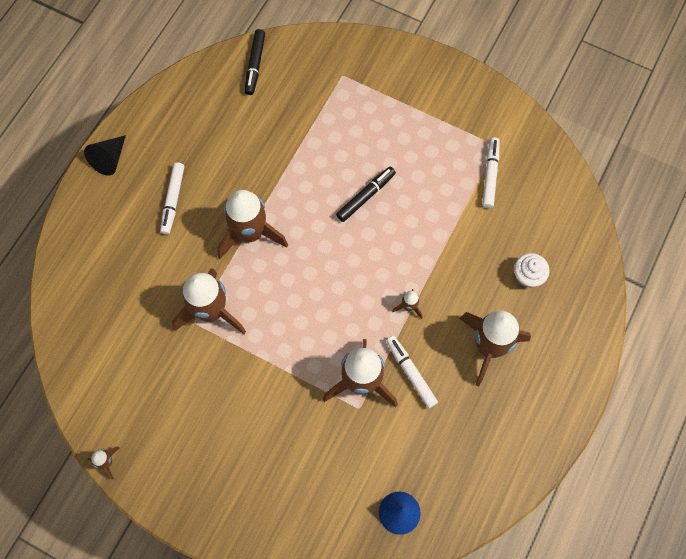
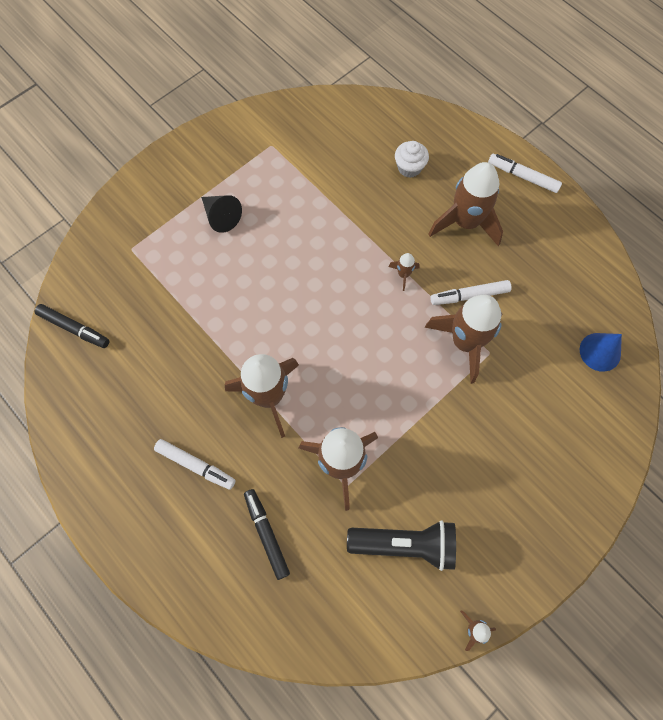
camera: 70 degrees left, 0 degrees up
(109, 159) = (112, 523): black cone -> black cone (221, 217)
(160, 385) = (405, 544): none -> black flashlight
(365, 196) = (274, 273): black marker -> black marker (267, 534)
(490, 175) = (299, 161): white marker -> white marker (523, 177)

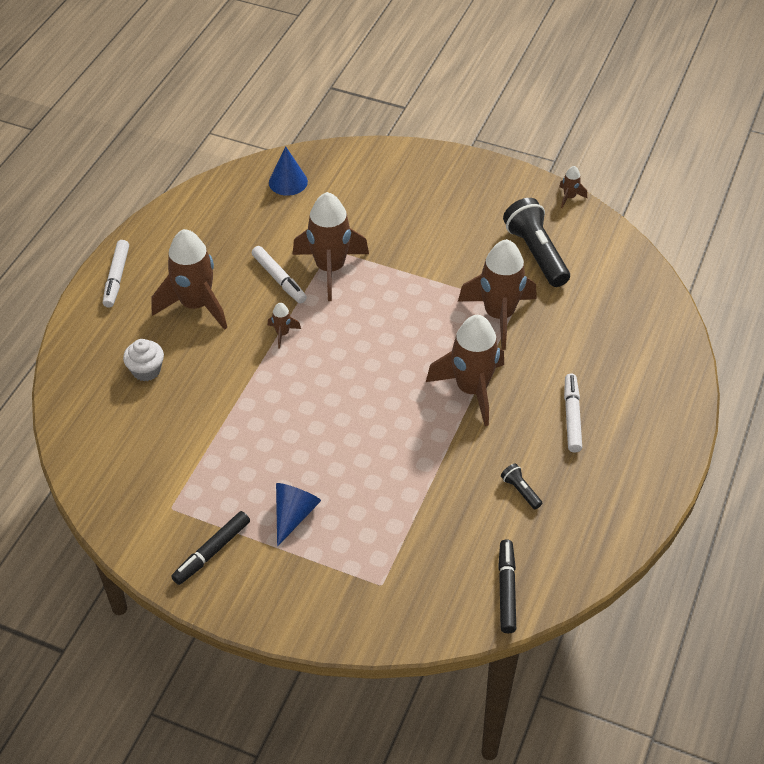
camera: 115 degrees left, 20 degrees down
(149, 383) = (520, 490): none -> black flashlight
(221, 217) = (294, 515): black cone -> blue cone
(267, 534) = (593, 342): black marker -> black marker (212, 551)

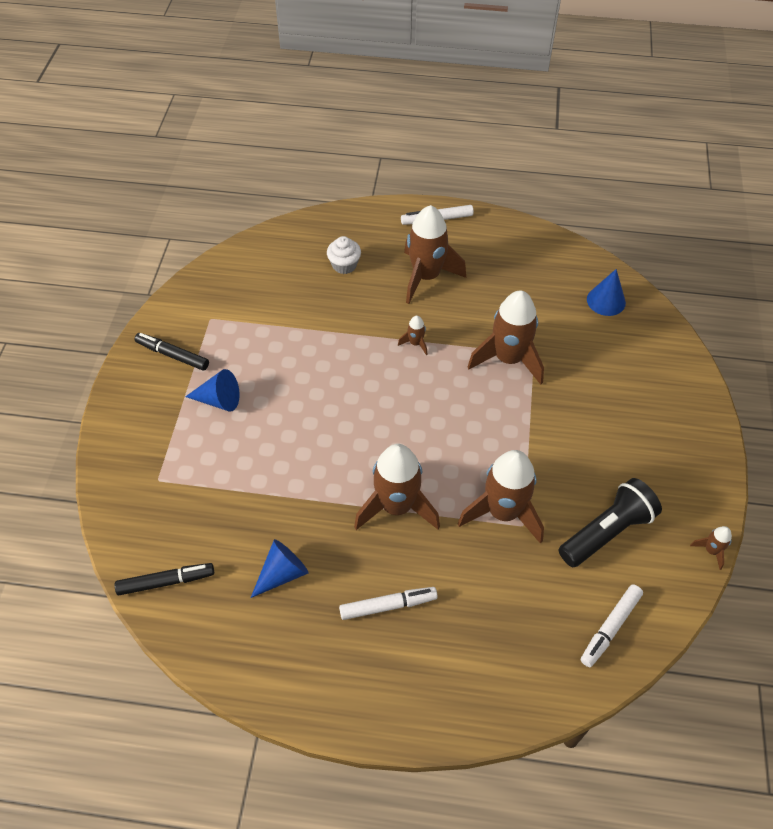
camera: 75 degrees right, 5 degrees up
(279, 279) = (480, 325): white marker -> white marker (610, 627)
(520, 490) = (282, 573): black flashlight -> blue cone

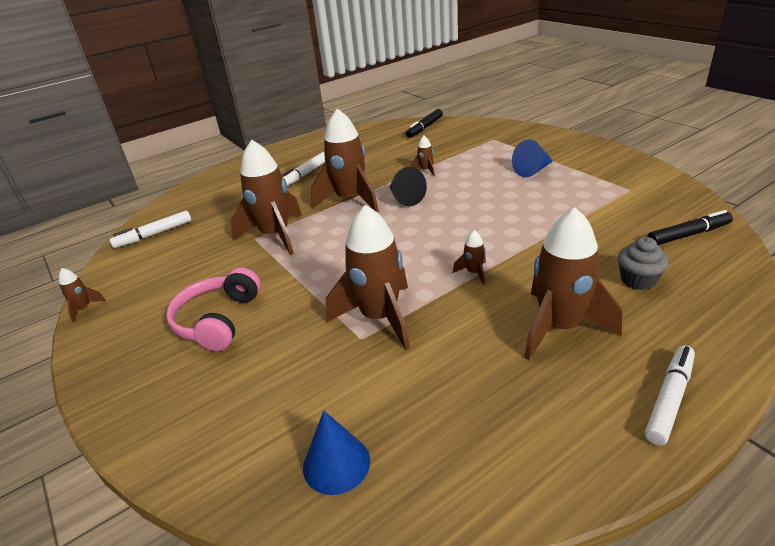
camera: 140 degrees right, 20 degrees down
(173, 355) = (601, 166): black marker -> black marker (687, 235)
(282, 573) = (376, 154): blue cone -> none
(285, 489) = (425, 170): none -> brown rocket
(344, 265) = (638, 280): white cupcake -> grey cupcake
(354, 463) = (405, 198): none -> black cone
(607, 531) = (185, 269): black flashlight -> none
(610, 627) = (154, 234): white marker -> white marker turned 120 degrees counterclockwise
(611, 443) = (218, 320): none -> pink headphones

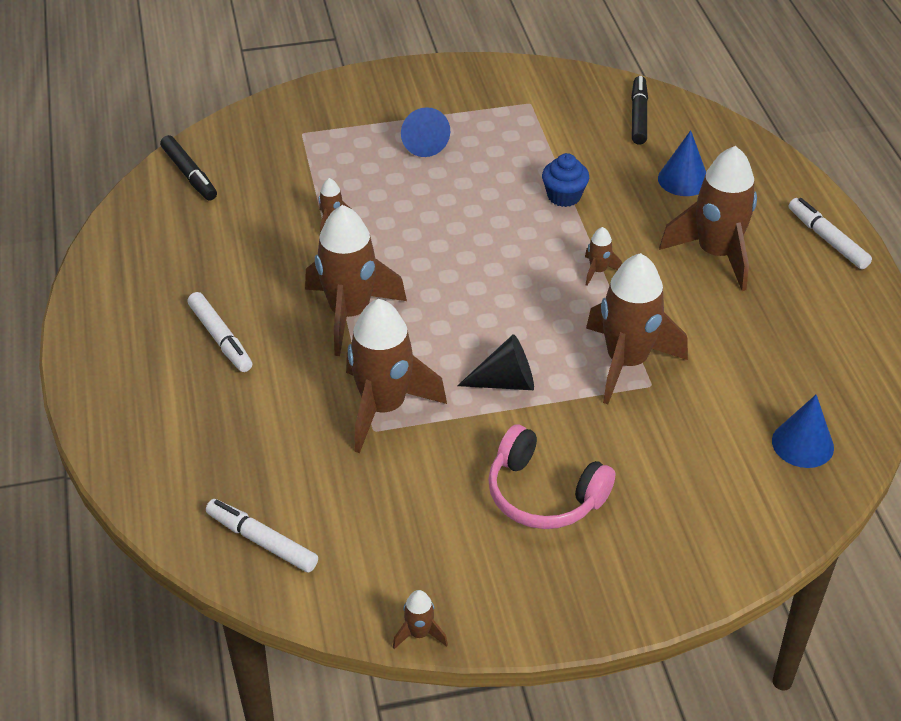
camera: 70 degrees left, 10 degrees up
(154, 234) = (262, 542): white marker -> white marker turned 135 degrees clockwise
(405, 198) = (392, 265): black cone -> black cone (506, 382)
(543, 233) = (564, 196): none -> blue cupcake
(638, 280) = (683, 179): grey cupcake -> blue cone

